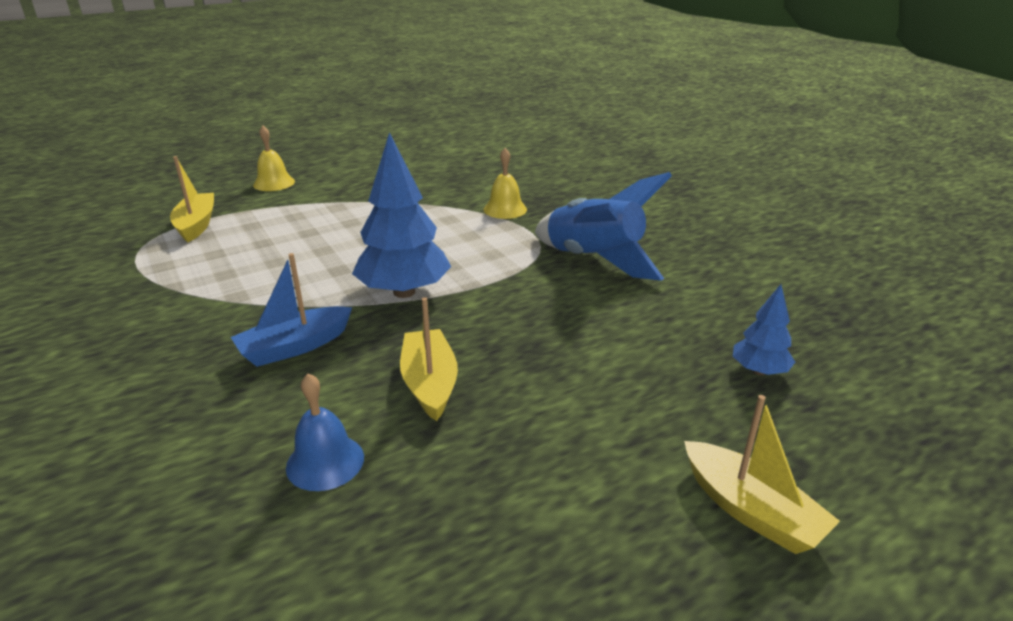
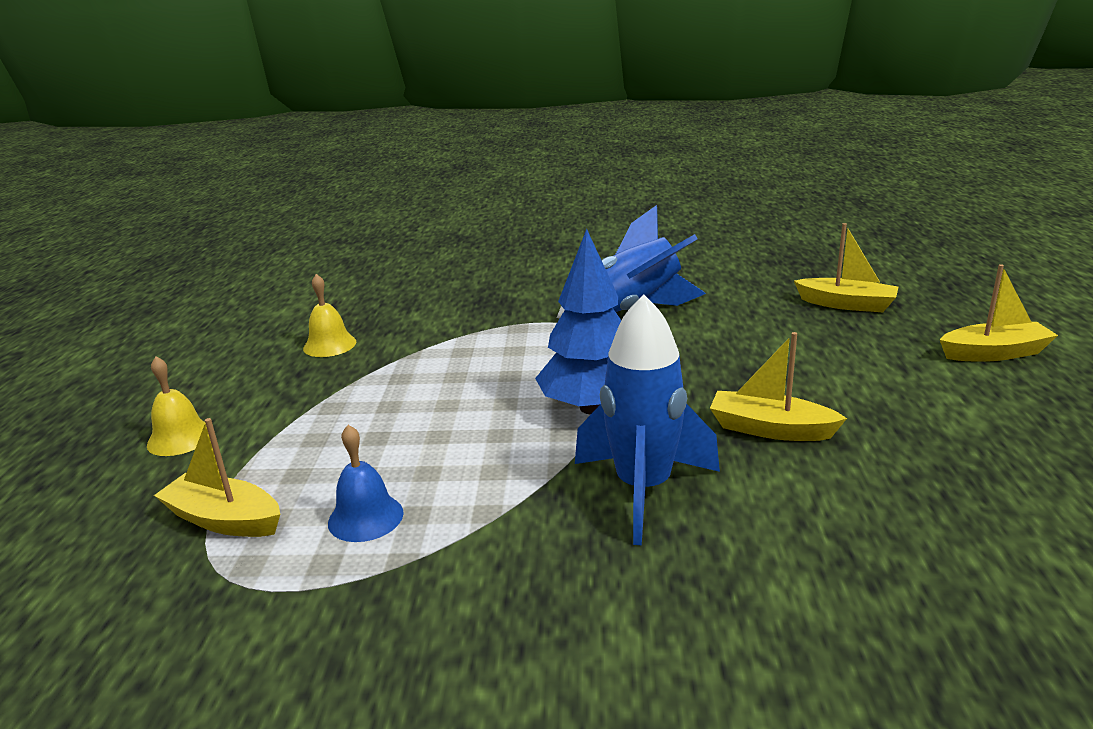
camera: 55 degrees left, 5 degrees down
(295, 347) = (643, 490): blue boat -> blue rocket
(325, 462) = (859, 505): blue bell -> blue bell (365, 517)
(505, 209) = (480, 321): yellow bell -> yellow bell (329, 345)
(759, 371) = (846, 304): blue tree -> yellow boat

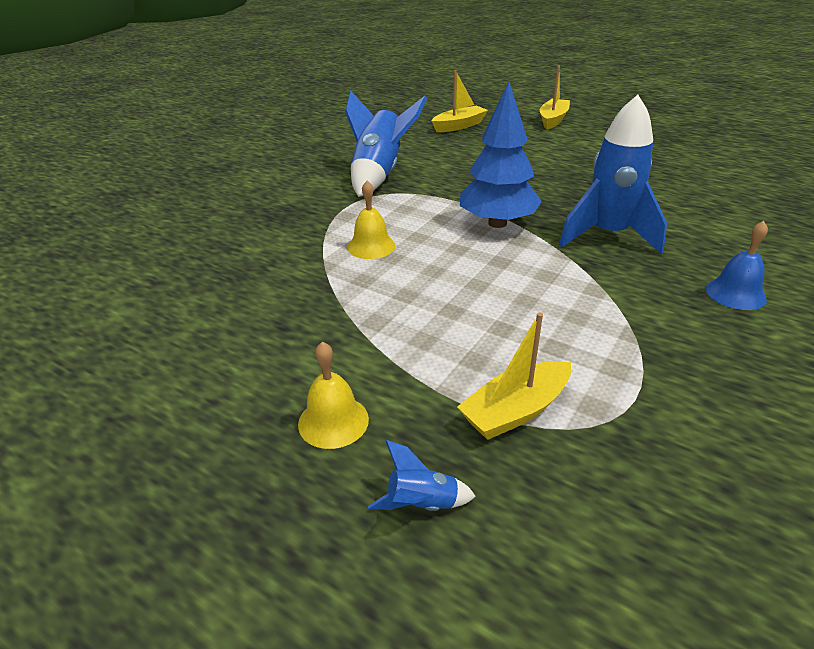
camera: 60 degrees left, 10 degrees up
(89, 508) = (422, 504): none -> blue rocket
(329, 345) = (247, 300): yellow bell -> yellow bell (371, 246)
(365, 517) = (565, 338): blue bell -> blue bell (735, 293)
(770, 429) = (574, 186): yellow boat -> none

